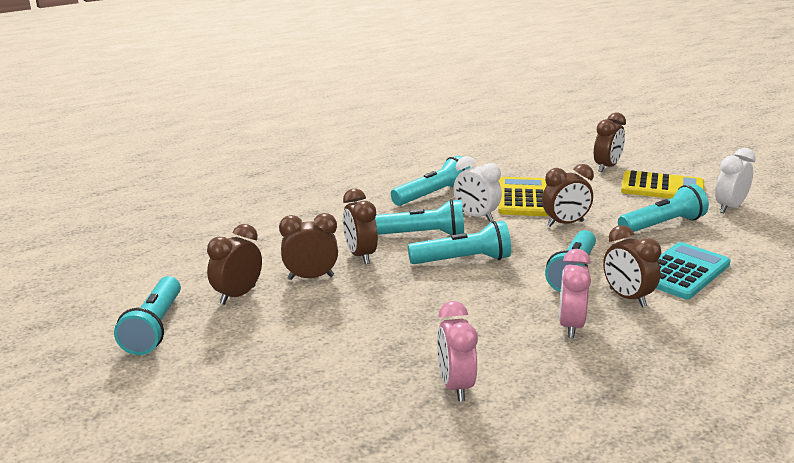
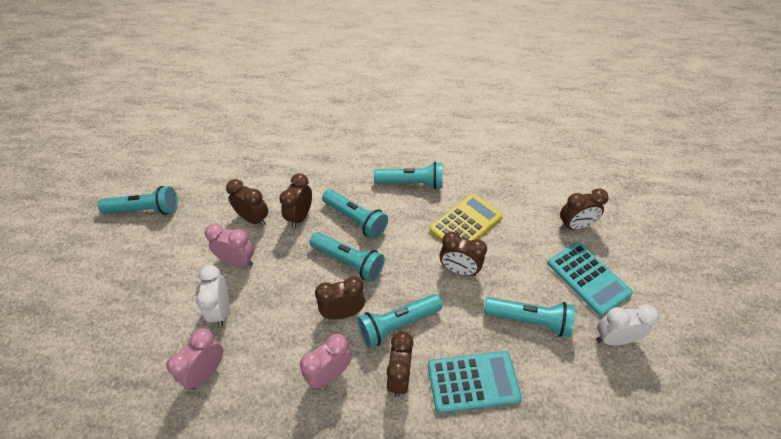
camera: 40 degrees right, 25 degrees up
(154, 328) = (145, 210): turquoise flashlight -> turquoise flashlight turned 135 degrees counterclockwise
(238, 295) = (205, 210): brown clock -> brown clock (343, 313)
(347, 309) = (237, 261): none -> pink clock
(476, 216) = (410, 223): white clock -> white clock (222, 310)
(662, 188) = (588, 278): yellow calculator -> turquoise calculator

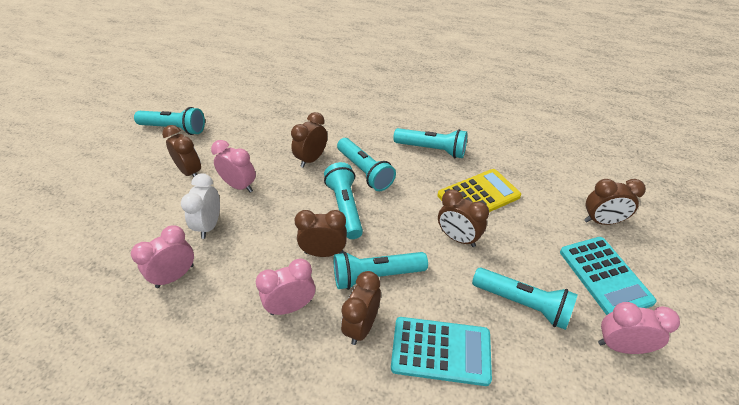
camera: 15 degrees right, 5 degrees down
(253, 219) = (267, 153): brown clock -> brown clock (190, 172)
(348, 262) = (345, 207): turquoise flashlight -> turquoise flashlight turned 150 degrees counterclockwise
(614, 339) = (621, 346): white clock -> pink clock

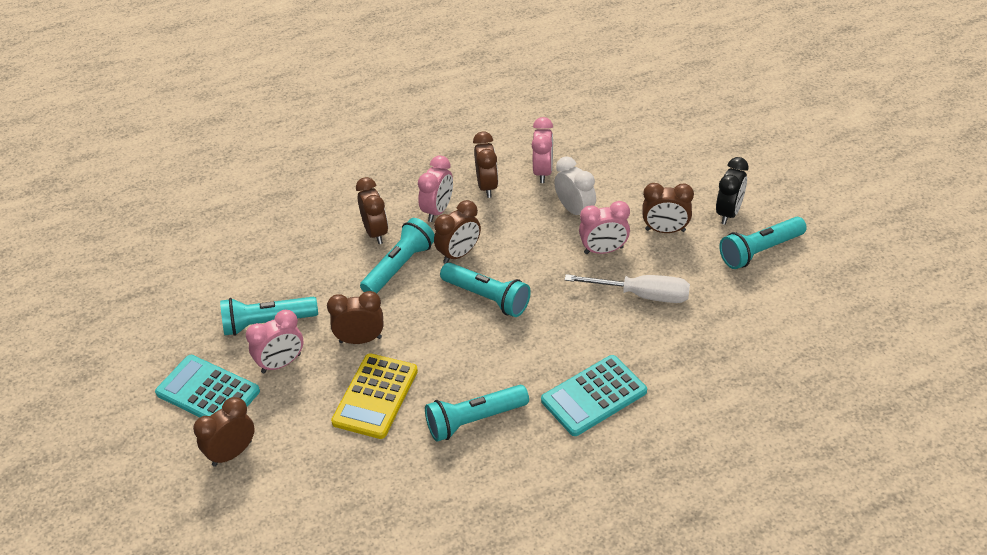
camera: 140 degrees right, 0 degrees up
(144, 157) = (728, 213): none -> black clock
(263, 149) = (642, 295): none -> white screwdriver
(311, 159) = (580, 318): brown clock -> brown clock (487, 186)
(365, 171) = (513, 343): turquoise flashlight -> none
(441, 351) = (307, 255): turquoise calculator -> turquoise calculator (594, 396)
(621, 346) = (175, 341): pink clock -> pink clock (281, 363)

